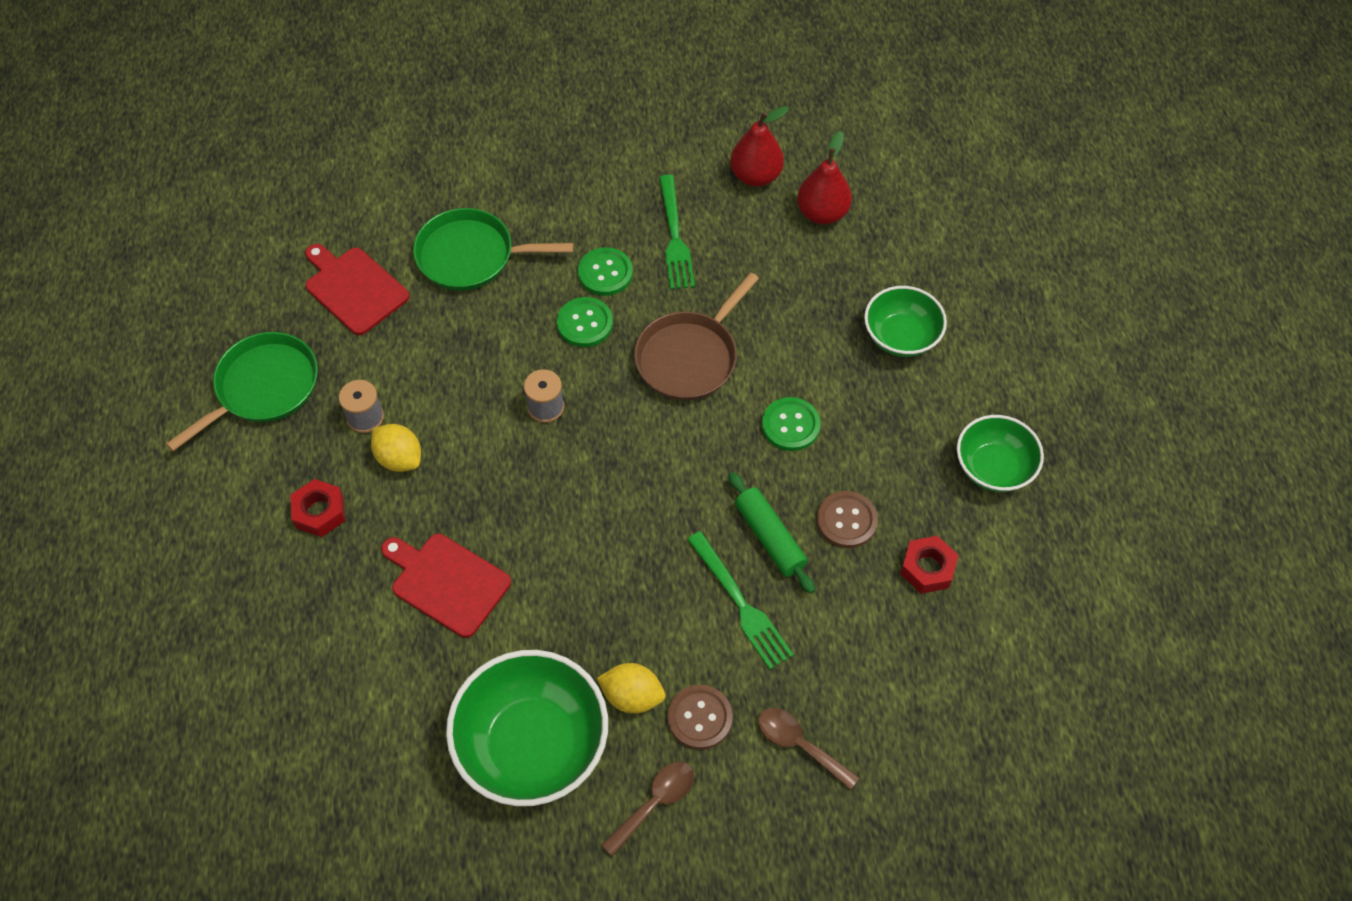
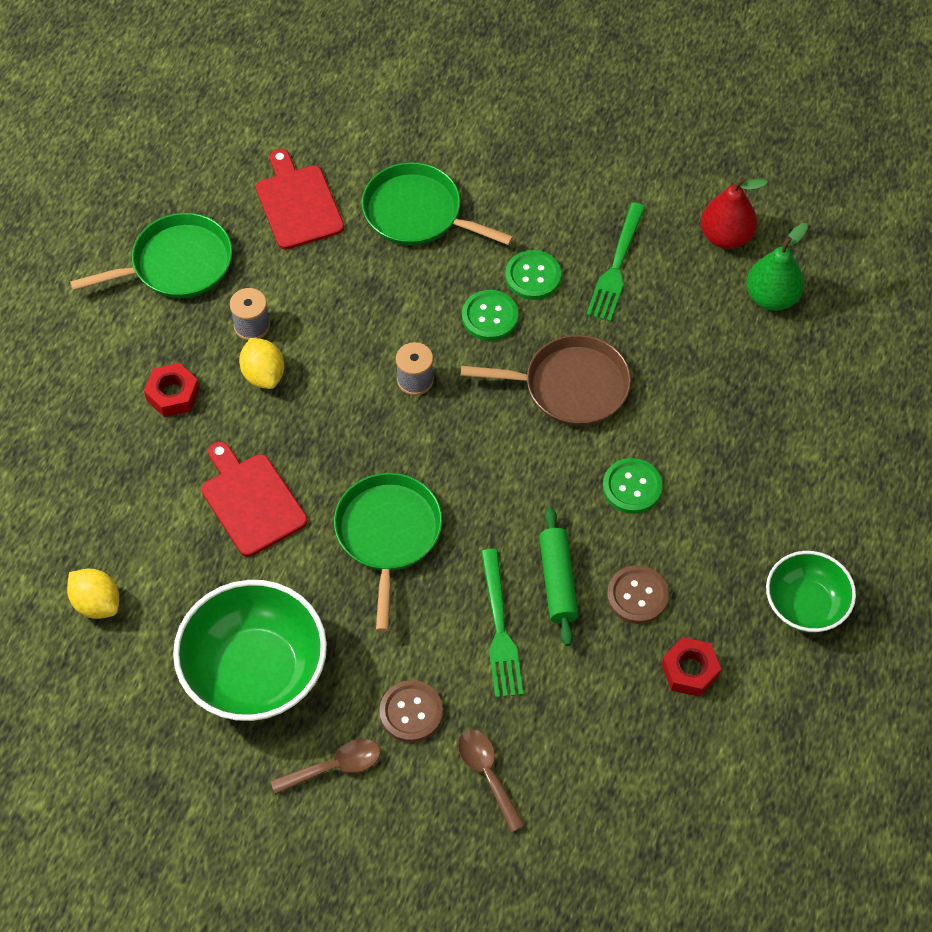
camera: 25 degrees right, 0 degrees up
(593, 559) = (388, 534): none -> green pan
(632, 696) = (361, 668): yellow lemon -> yellow lemon (97, 603)
(689, 357) = (570, 386): brown pan -> brown pan turned 150 degrees counterclockwise
(822, 213) = (771, 297): red pear -> green pear
(901, 336) = (784, 446): green bowl -> none

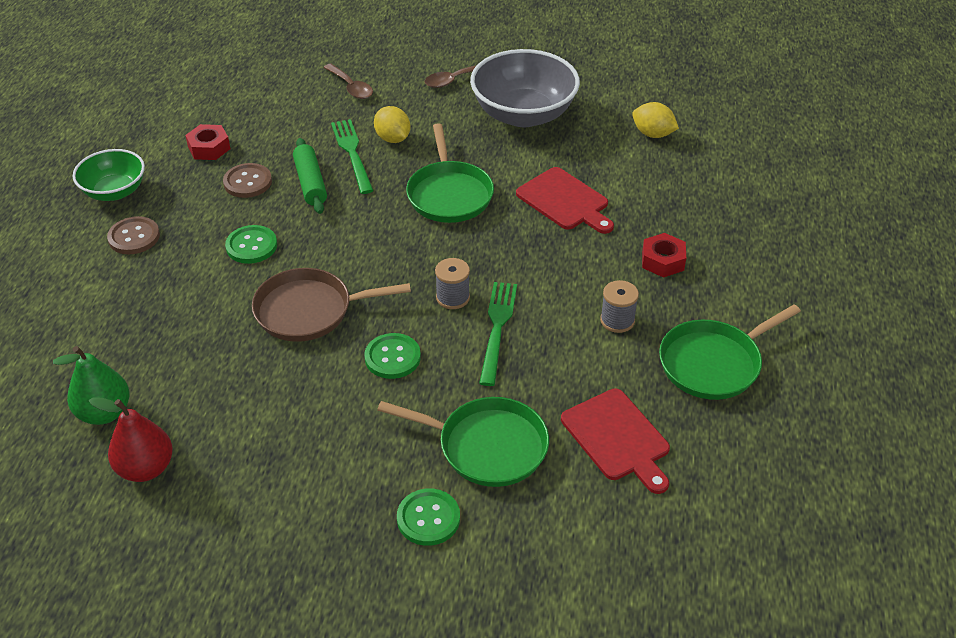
camera: 170 degrees right, 15 degrees down
(255, 672) = (523, 114): green bowl -> grey bowl
(263, 374) = (590, 285): yellow lemon -> yellow lemon (393, 138)
(411, 712) = (408, 108): brown button -> brown button (134, 237)
(533, 276) = (354, 399): green button -> green button (428, 518)
(616, 267) = (267, 420): green fork -> green fork (497, 327)

